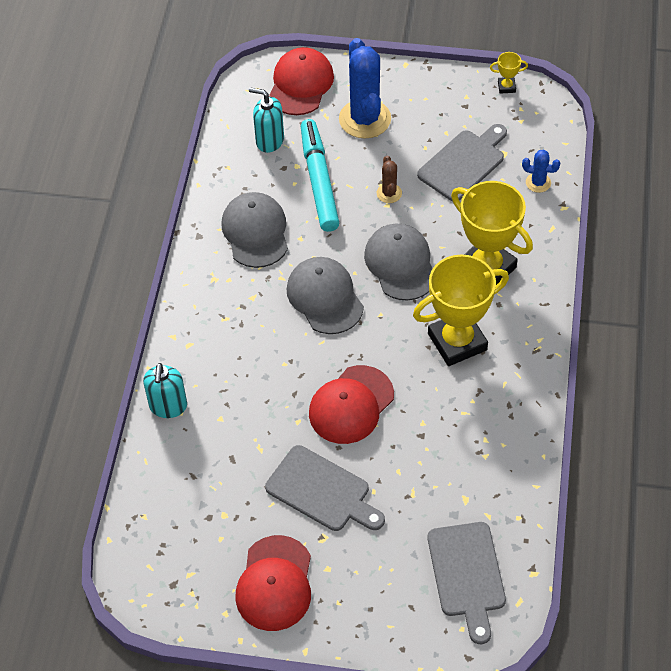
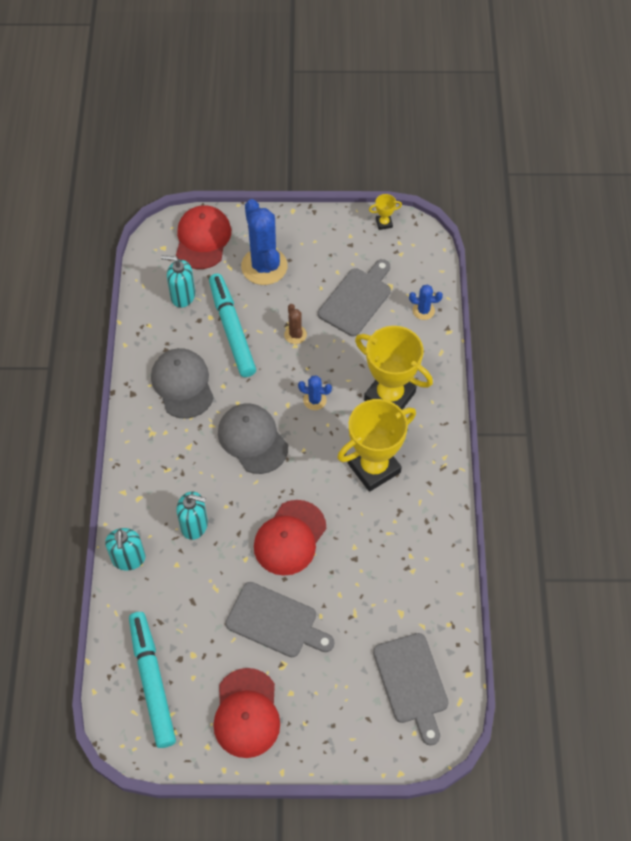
camera: 10 degrees left, 5 degrees up
(175, 537) = (152, 681): none -> turquoise marker
(246, 380) = (194, 525): none -> turquoise soap dispenser
(400, 264) = (314, 400): grey cap -> blue cactus

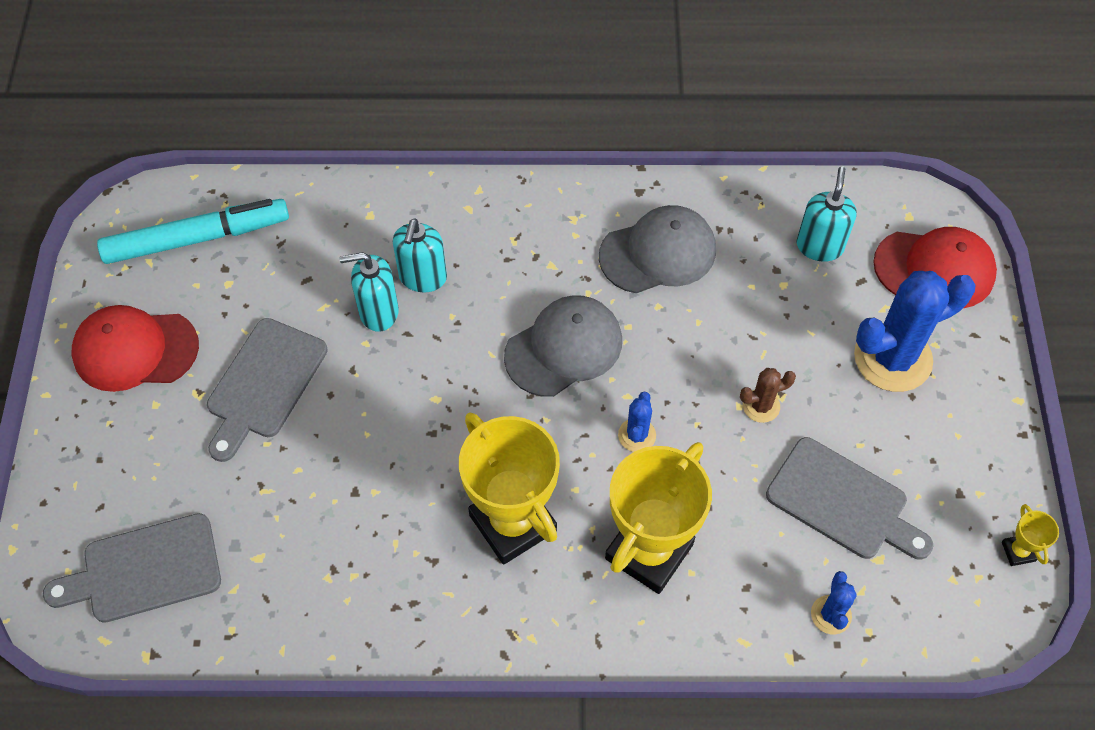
camera: 90 degrees right, 0 degrees up
(128, 559) = (376, 202): turquoise soap dispenser -> turquoise soap dispenser (378, 312)
(232, 329) = (763, 315): turquoise marker -> none
(290, 538) = (395, 401): red cap -> none

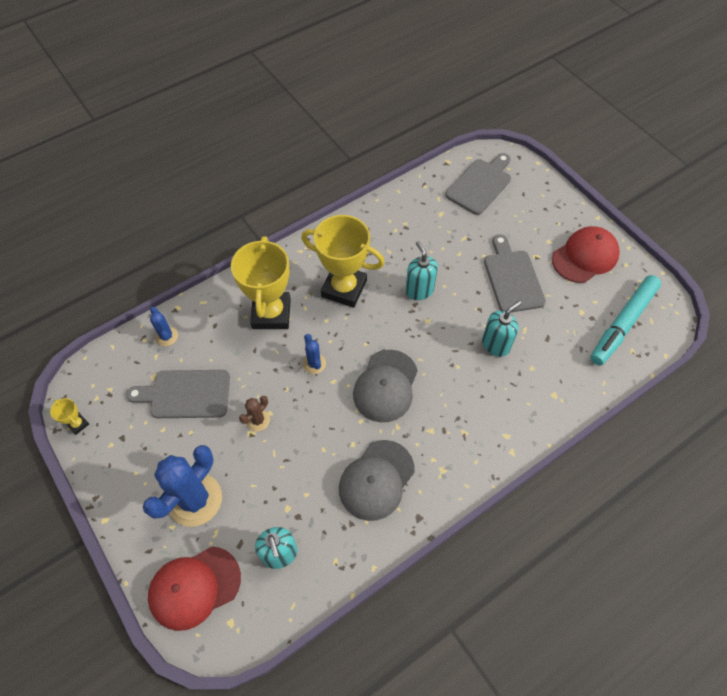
camera: 145 degrees right, 0 degrees up
(422, 277) = (492, 377): turquoise soap dispenser -> turquoise soap dispenser (419, 290)

